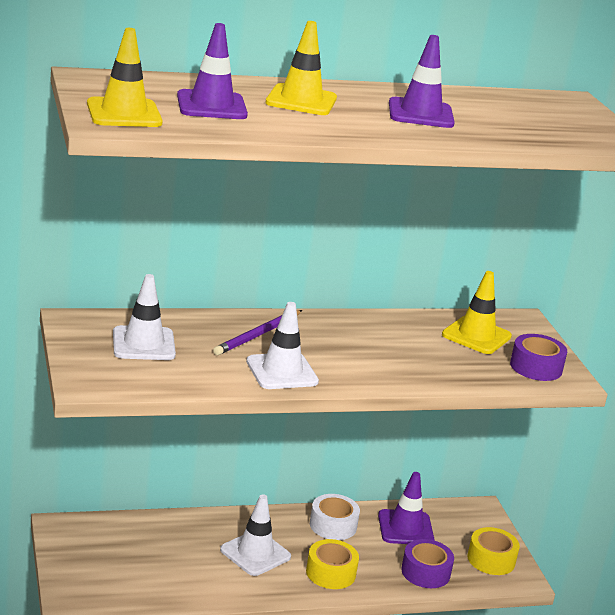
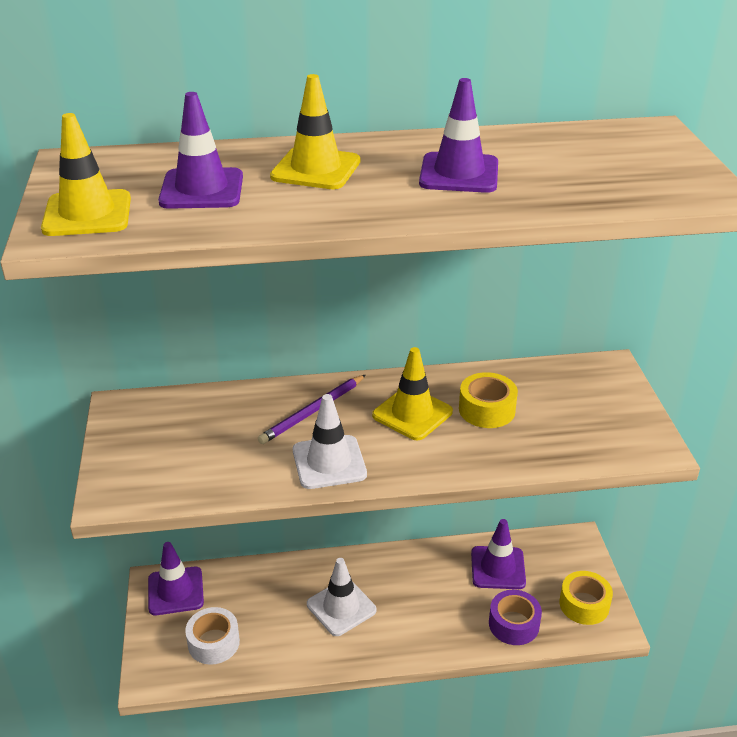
camera: 10 degrees right, 10 degrees up
(84, 534) = (175, 591): none -> purple traffic cone
(143, 344) = (186, 433): white traffic cone -> none
(330, 573) = (415, 629): yellow tape -> yellow tape (487, 409)
(333, 525) = (424, 568): white tape -> white tape (213, 642)
(476, 336) = (555, 393): yellow traffic cone -> yellow traffic cone (412, 413)
(536, 367) = (618, 434): purple tape -> none

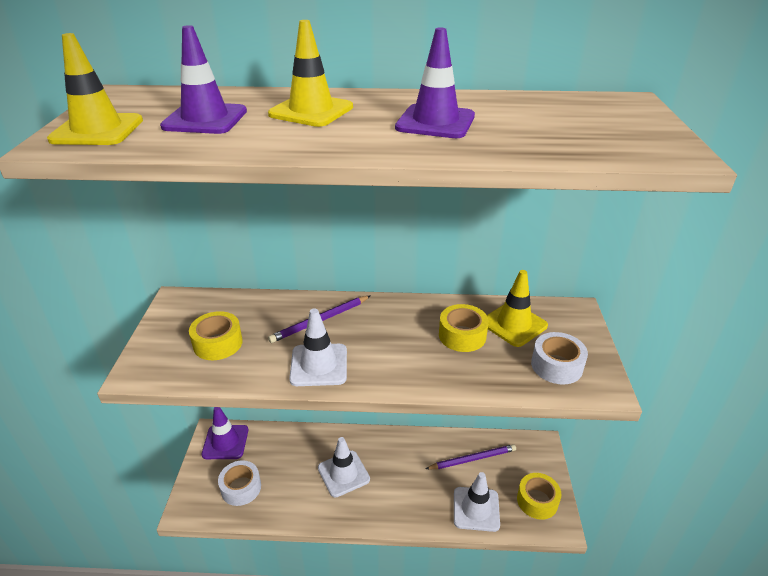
camera: 10 degrees right, 0 degrees up
(196, 452) = (218, 343): none -> yellow tape
(412, 413) = (399, 332): yellow traffic cone -> yellow traffic cone (514, 324)
(498, 568) = (472, 459): purple traffic cone -> purple pencil
(513, 624) = (476, 509): purple tape -> white traffic cone
(600, 431) = (556, 366): none -> white tape

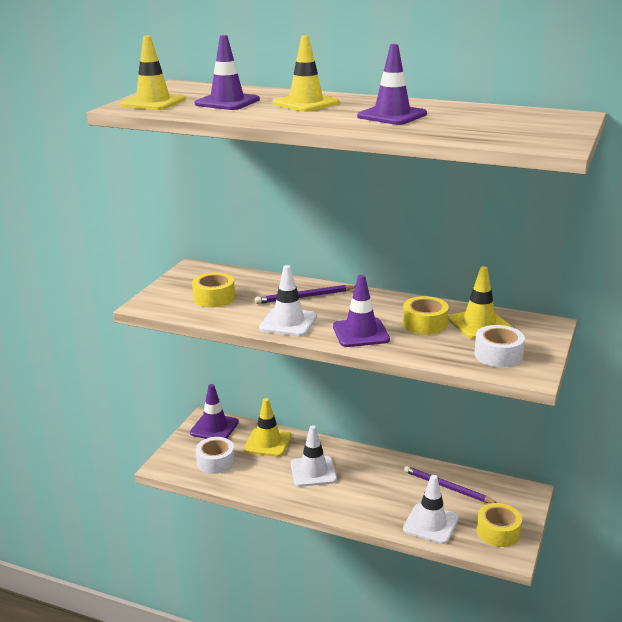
camera: 20 degrees right, 10 degrees down
(286, 448) = (267, 442): none -> yellow traffic cone
(404, 364) = (360, 333): none -> purple traffic cone
(472, 459) = (447, 487): purple pencil -> purple pencil turned 150 degrees counterclockwise

